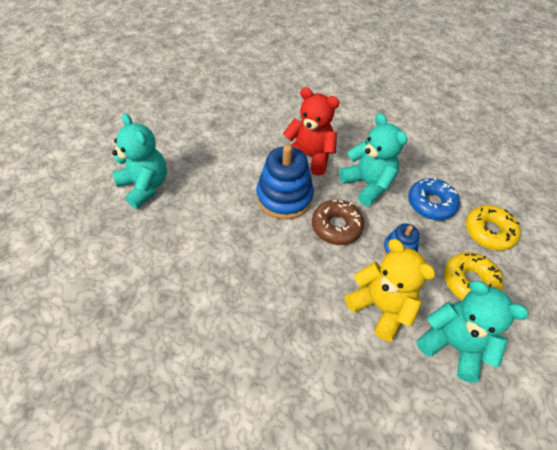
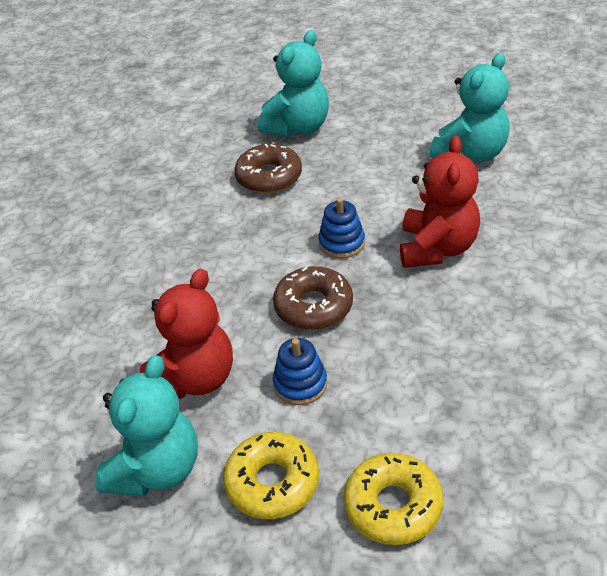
camera: 80 degrees right, 10 degrees down
(193, 217) = (269, 177): none -> brown donut
(284, 197) = (341, 243): blue stacking toy -> blue stacking toy, size x0.55
(367, 184) = (416, 325): turquoise teddy bear -> turquoise teddy bear (471, 154)
(381, 307) = (195, 378): yellow teddy bear -> red teddy bear
(431, 204) = (417, 413): blue donut -> none

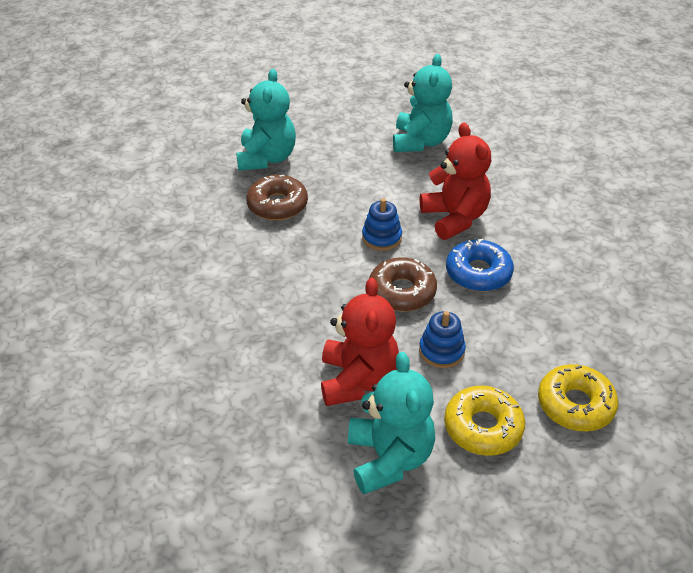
camera: 35 degrees left, 0 degrees up
(411, 317) = (478, 273): none -> blue donut

